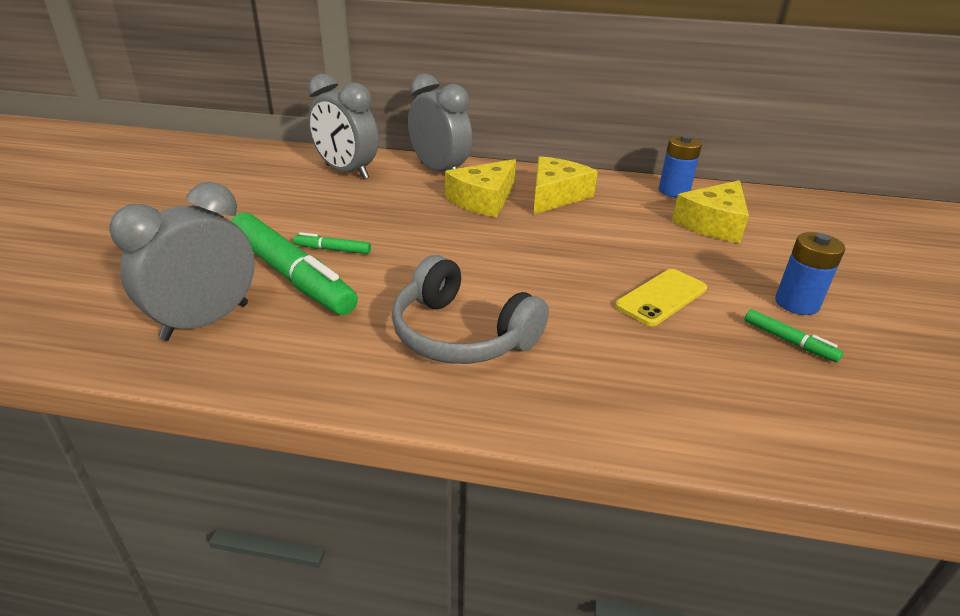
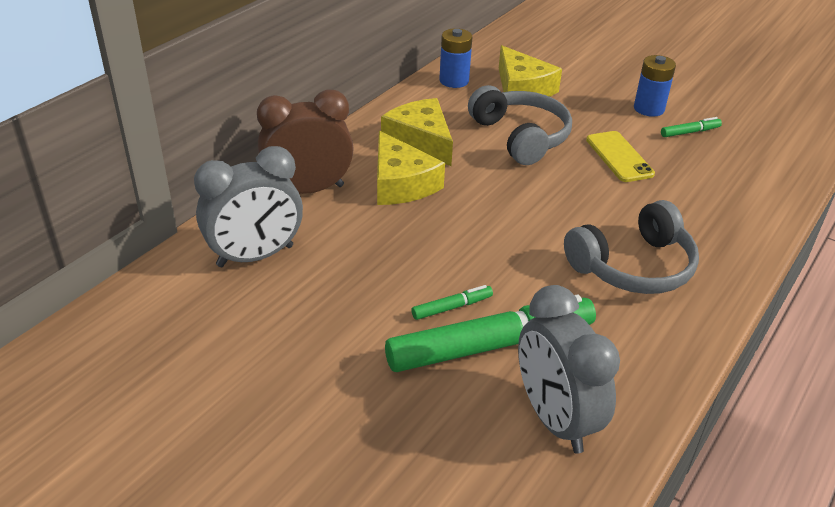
camera: 65 degrees left, 5 degrees up
(333, 250) = (452, 307): green marker -> green marker turned 150 degrees counterclockwise
(439, 171) = (308, 190): grey clock -> brown clock
(624, 237) = (521, 137): none -> grey headphones

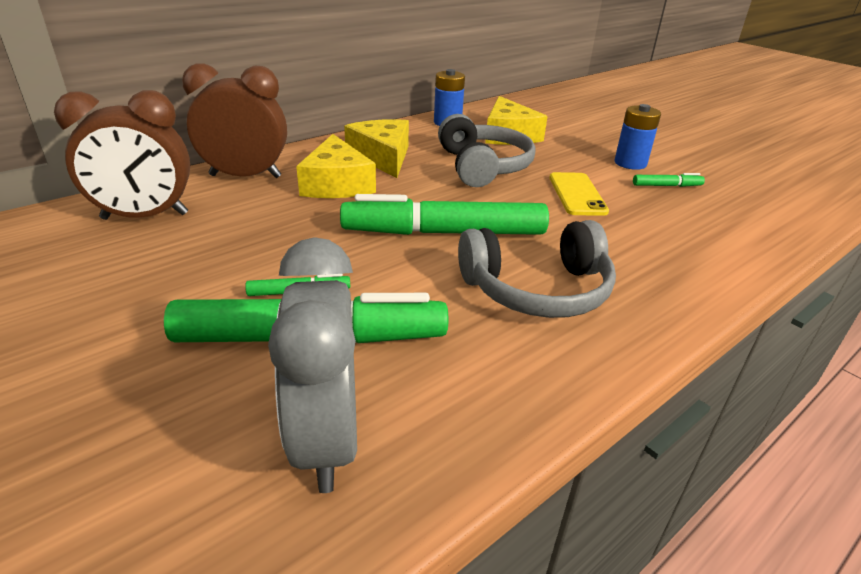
camera: 15 degrees right, 5 degrees down
(255, 256) = (145, 216): grey clock -> brown clock
(530, 223) = (444, 233): none -> green marker

